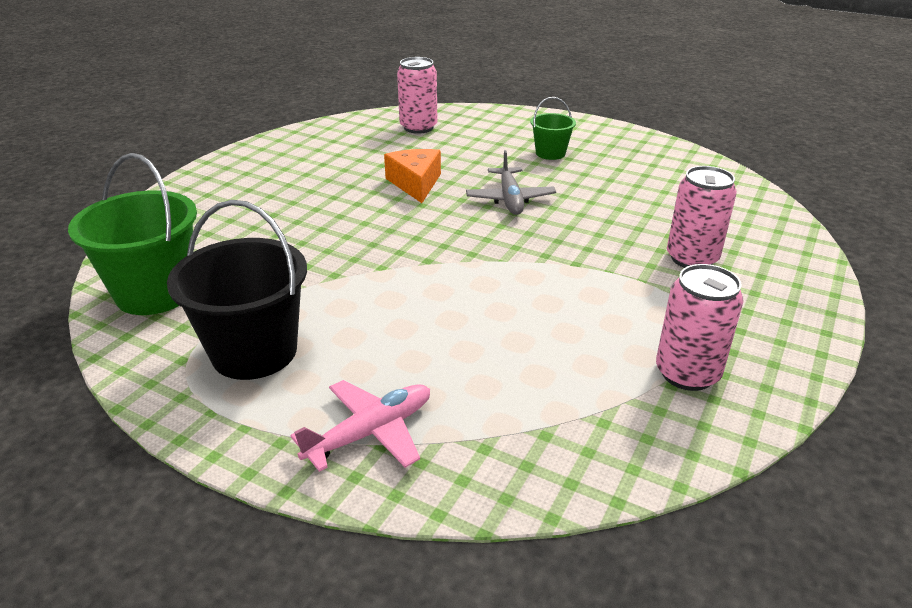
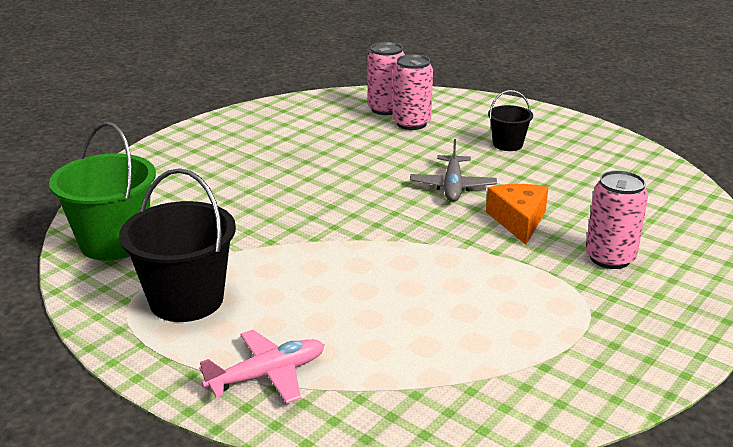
camera: 10 degrees right, 5 degrees down
(415, 183) = (367, 164): orange cheese -> orange cheese (518, 220)
(550, 153) = (507, 144): green bucket -> black bucket
(687, 373) = (563, 359): pink can -> pink can (411, 123)

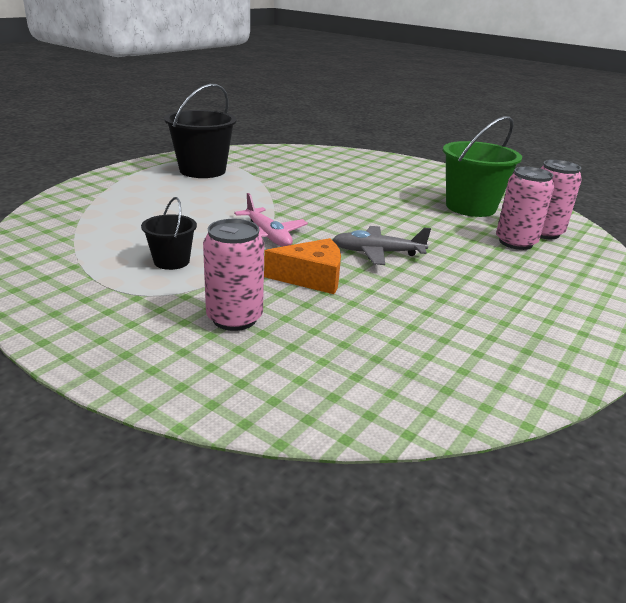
camera: 85 degrees right, 0 degrees up
(114, 242) = (271, 155): green bucket -> green bucket (470, 207)
(267, 375) = (116, 187): pink plane -> pink plane (268, 236)
(507, 144) = (495, 289): black bucket -> black bucket (171, 261)

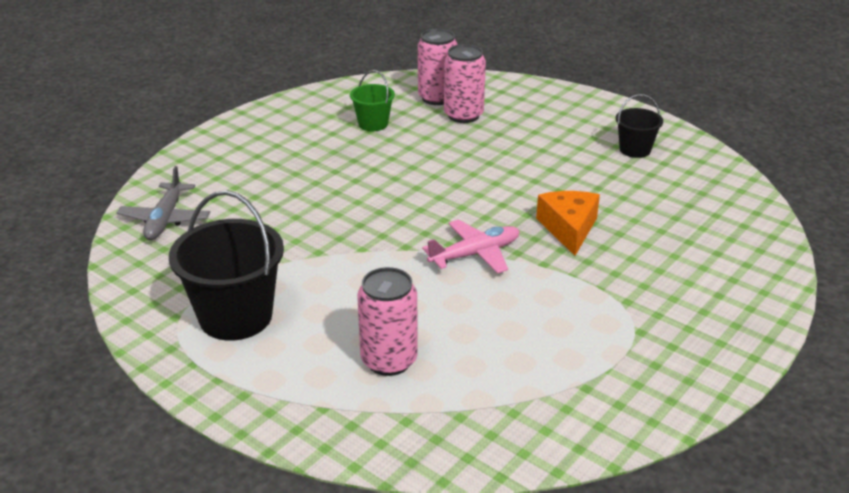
camera: 85 degrees left, 5 degrees up
(171, 261) = (556, 317): black bucket -> black bucket (635, 150)
(234, 318) = (658, 270): pink can -> pink can (389, 360)
(377, 253) = (503, 189): grey plane -> grey plane (165, 219)
(470, 207) = (373, 124): green bucket -> green bucket, size x0.54

